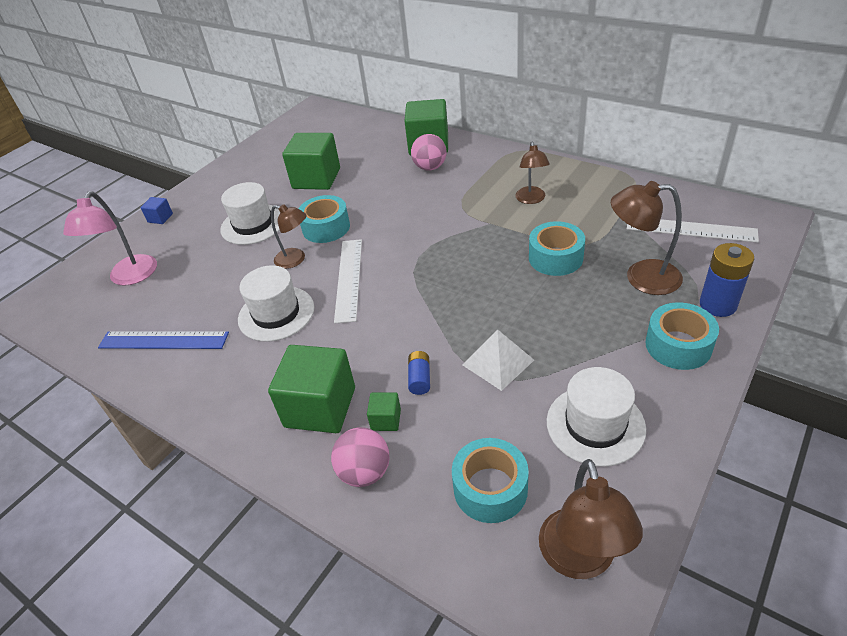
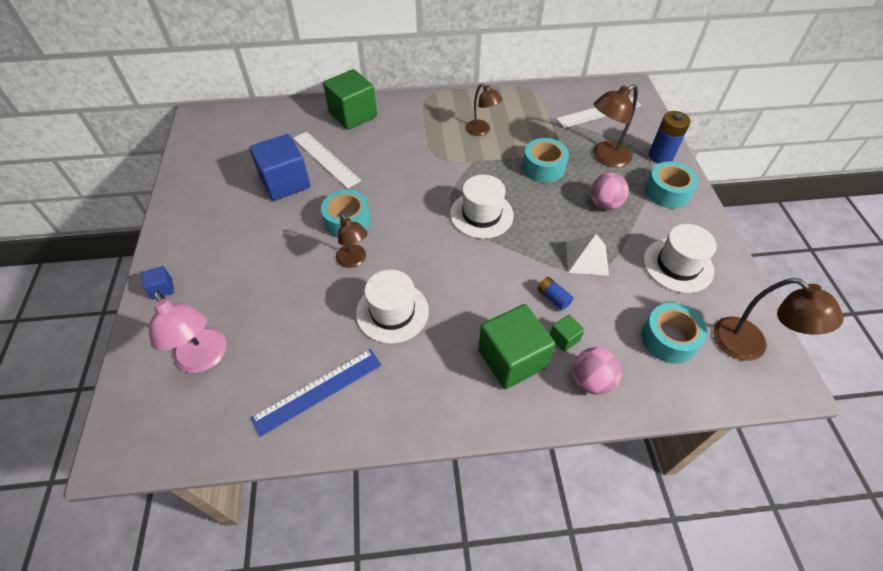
camera: 45 degrees left, 10 degrees up
(253, 224) = (274, 249): white hat -> white hat (481, 214)
(295, 260) = (354, 260): brown lamp -> brown lamp turned 75 degrees clockwise
(316, 178) = (285, 182): green cube -> blue cube
(348, 279) = (418, 254): white ruler -> white ruler (325, 159)
(430, 167) = (376, 134): pink ball -> pink ball (604, 204)

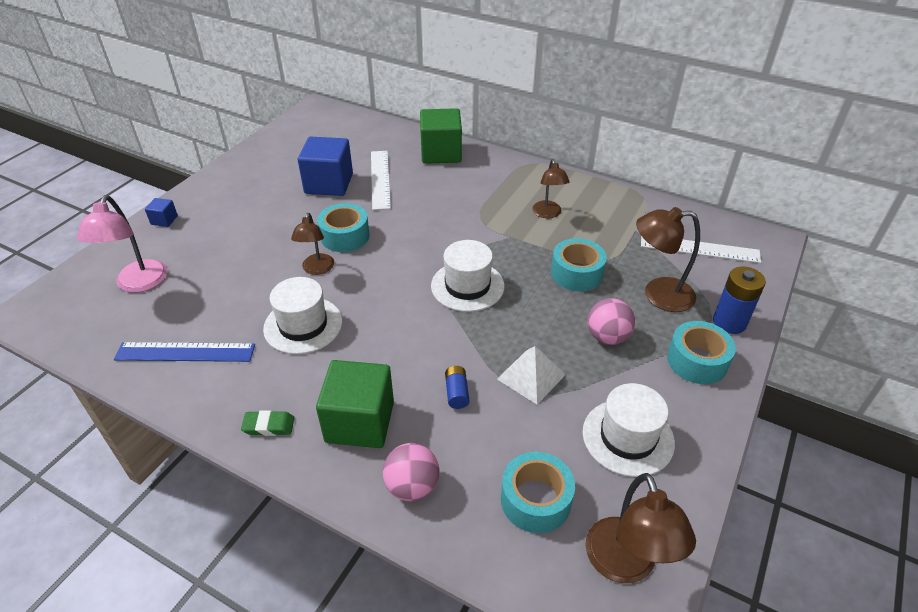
camera: 35 degrees right, 10 degrees down
(451, 404) = (269, 426): none -> green eraser
(564, 338) = (427, 434): green cube -> none

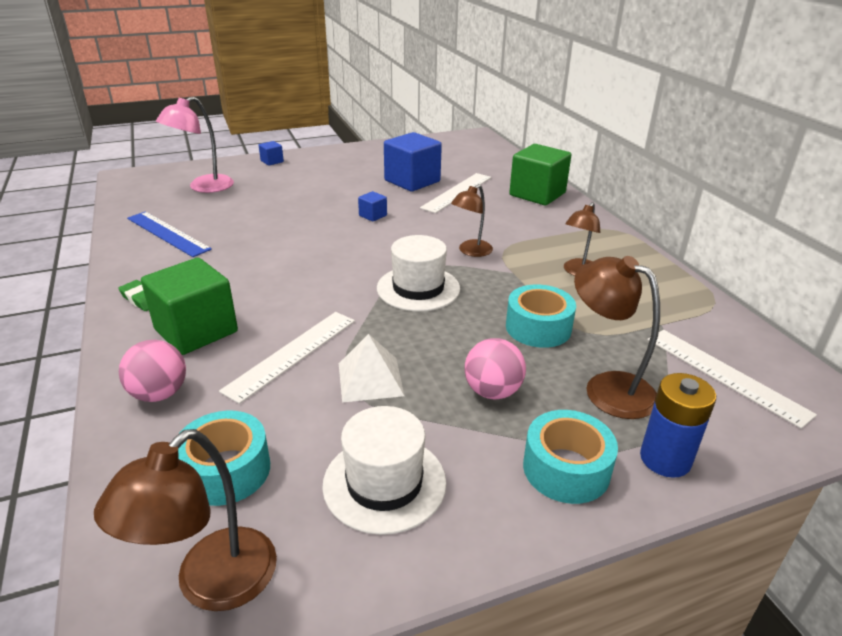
camera: 40 degrees right, 10 degrees down
(303, 325) = (258, 254): white hat -> none
(317, 269) = (321, 226): brown lamp -> brown lamp (471, 251)
(345, 236) = (373, 215): turquoise tape -> blue cube
(457, 393) = (291, 354): blue battery -> white ruler

